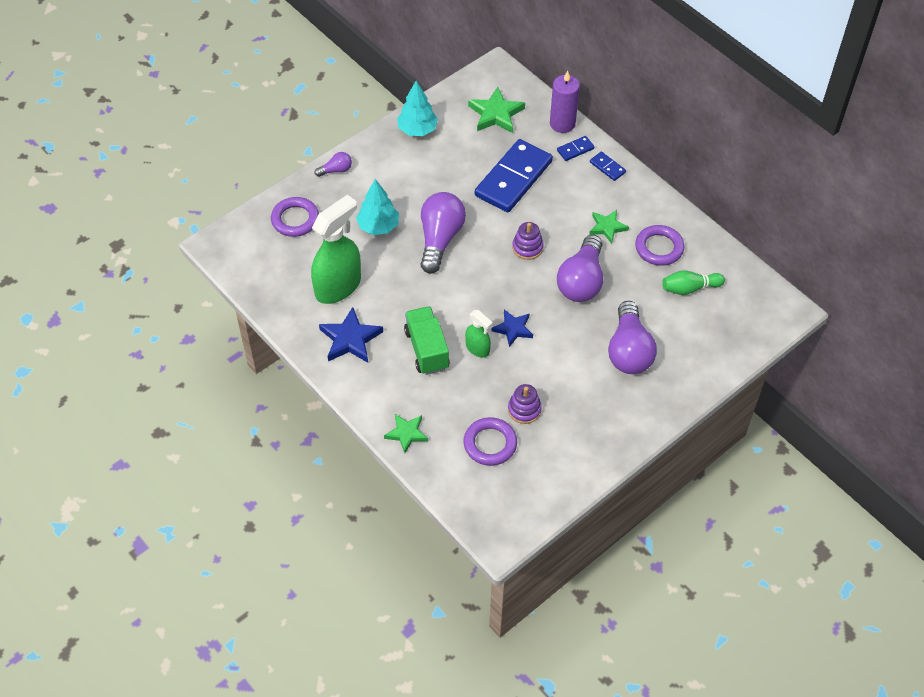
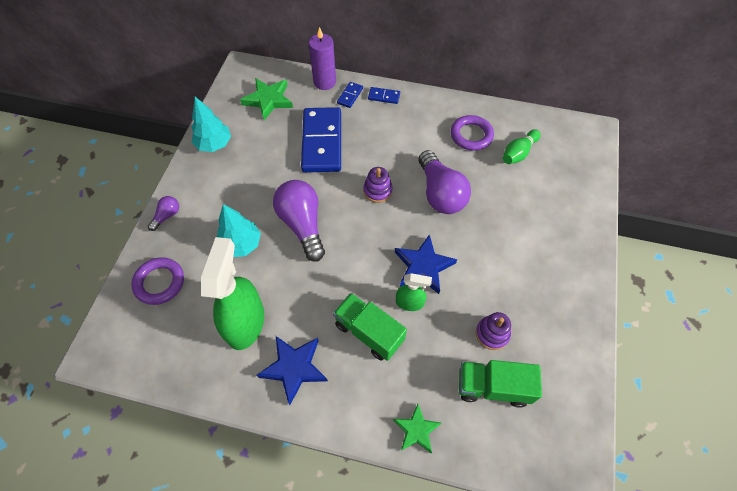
camera: 35 degrees left, 5 degrees up
(490, 444) = (493, 387): purple ring -> green truck
(513, 329) = (423, 266): blue star -> blue star, size x1.52
(607, 227) = (422, 140): green star -> none
(629, 350) = (522, 228): purple light bulb -> none

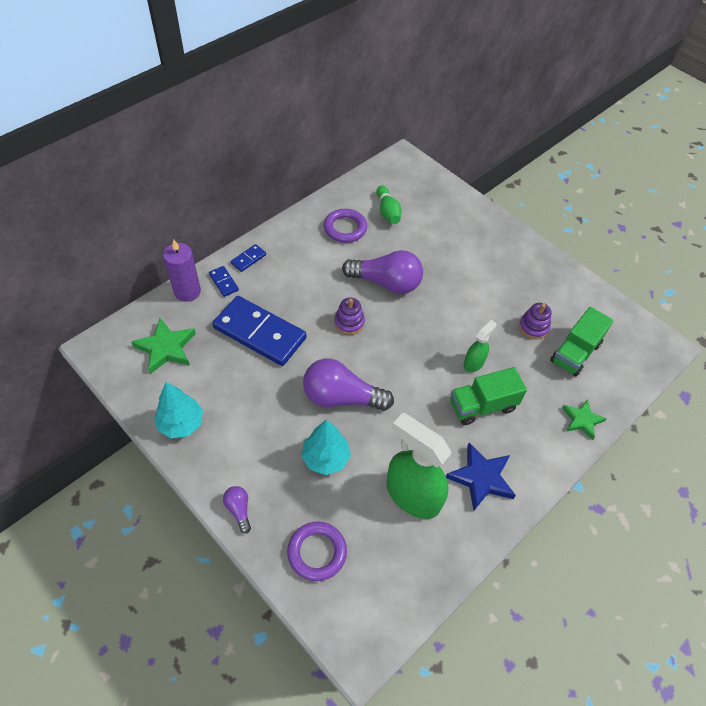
camera: 60 degrees left, 5 degrees down
(423, 266) = (447, 335): blue star -> none

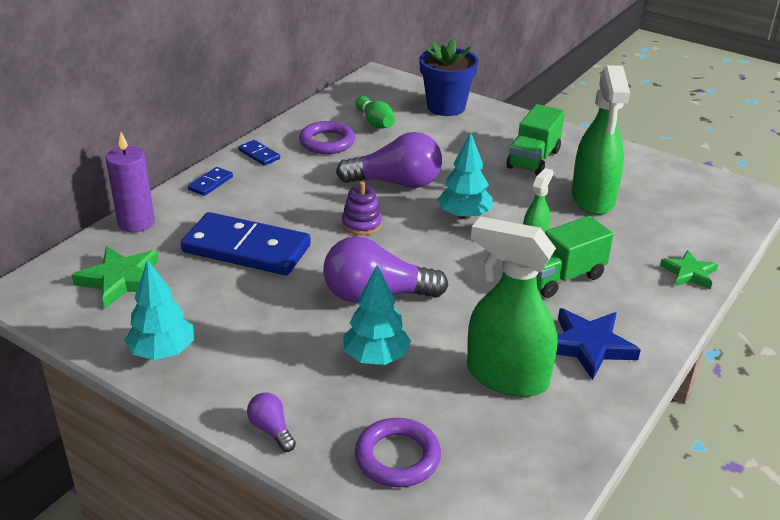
camera: 10 degrees left, 20 degrees down
(224, 282) = (184, 208): blue domino -> blue domino (259, 154)
(428, 327) = (464, 215): none -> turquoise tree
(448, 203) = (446, 107): none -> blue flower pot
(533, 327) = (593, 199): purple stacking toy -> green spray bottle
(575, 353) = (652, 215): green truck -> green truck (533, 159)

